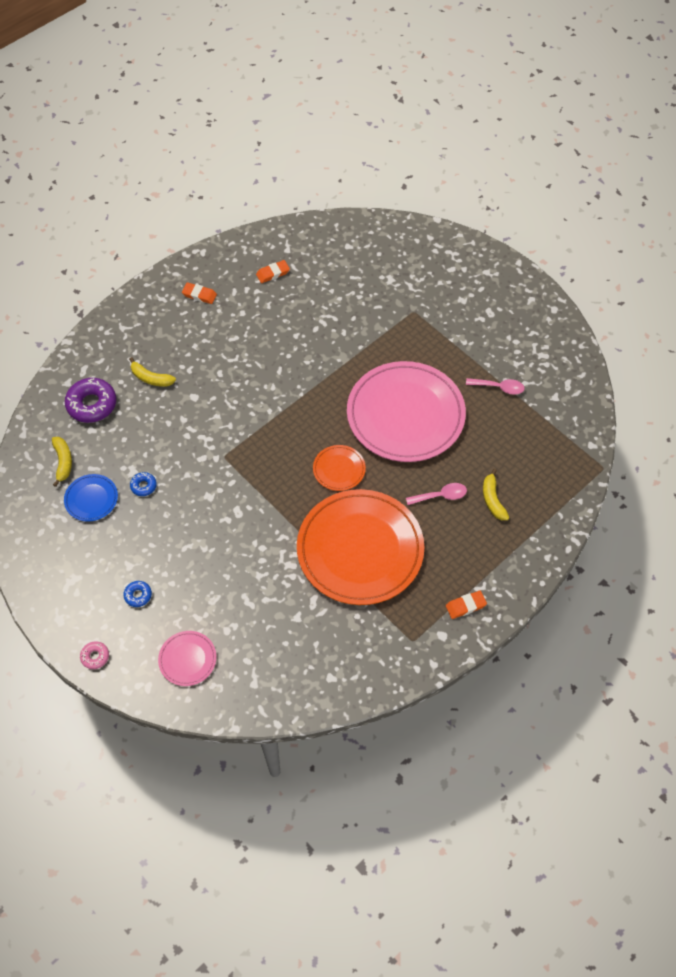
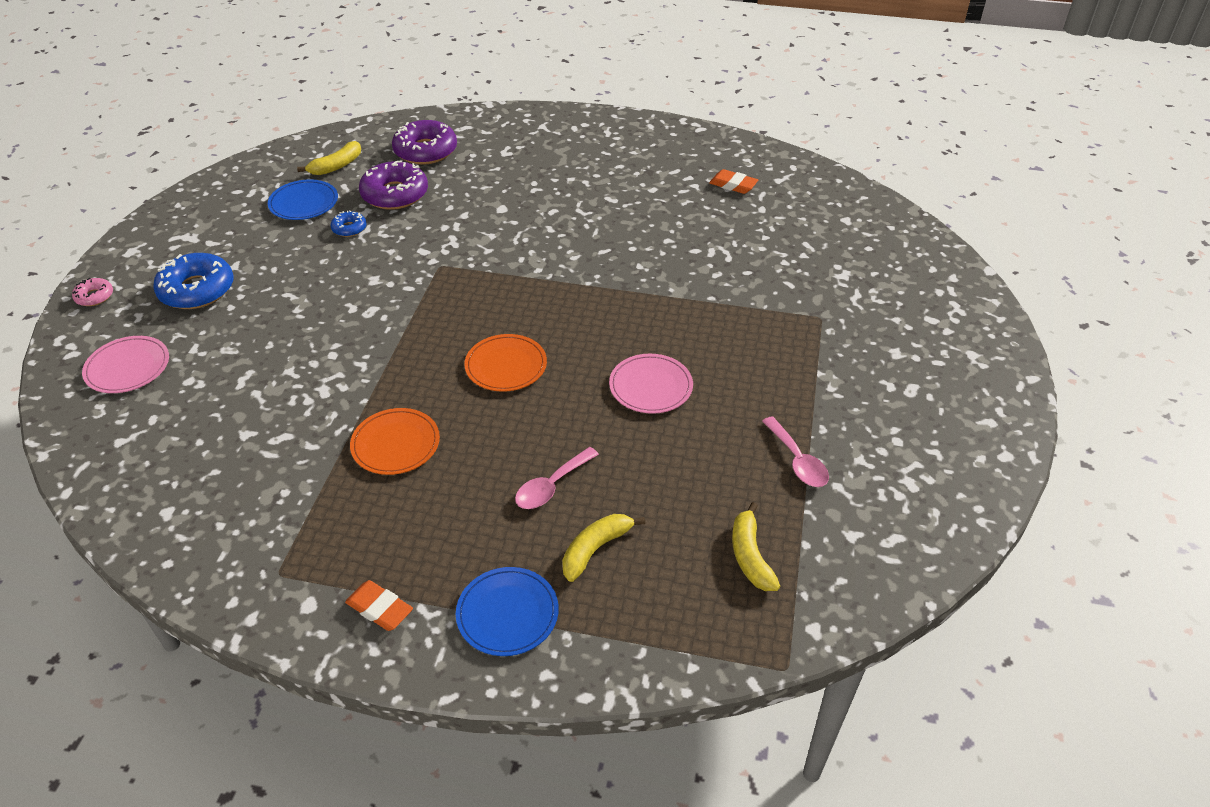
camera: 55 degrees right, 15 degrees down
(127, 444) = (395, 194): none -> purple donut
(138, 595) = (197, 290): blue donut -> blue donut, size x2.01
(151, 378) = (496, 171): yellow banana -> yellow banana (750, 556)
(199, 295) = (641, 152): orange eraser -> none
(360, 549) = (395, 444): orange plate -> orange plate, size x0.43
(405, 414) = (650, 386): pink plate -> pink plate, size x0.43
(441, 496) = (551, 486): pink spoon -> pink spoon turned 90 degrees clockwise
(505, 555) = (507, 614): none -> blue plate

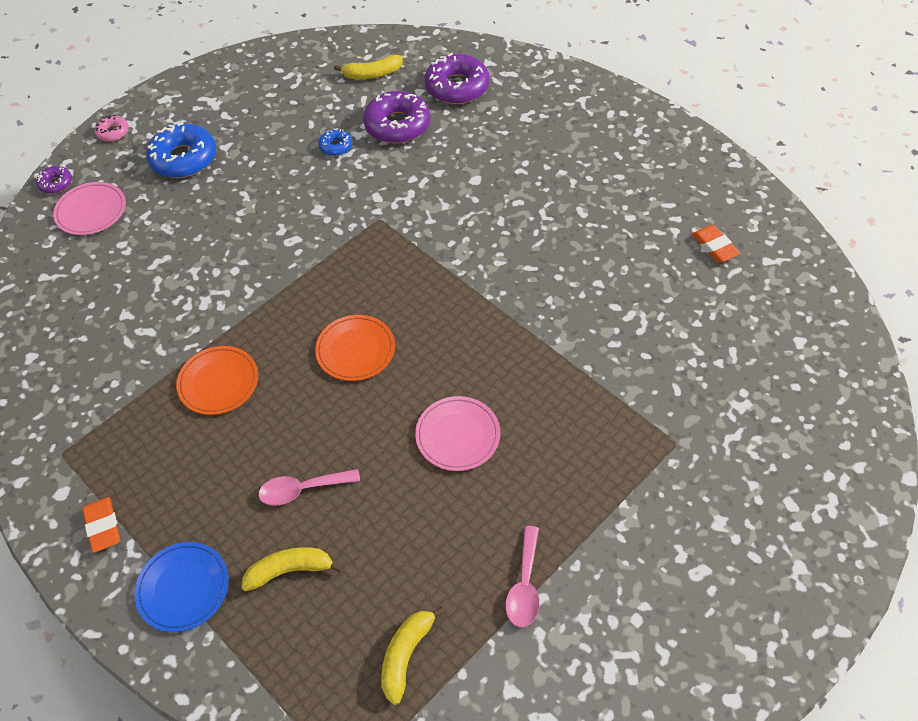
camera: 35 degrees right, 10 degrees up
(63, 360) = (56, 183): none -> purple donut
(304, 203) = (320, 104): blue plate -> none

